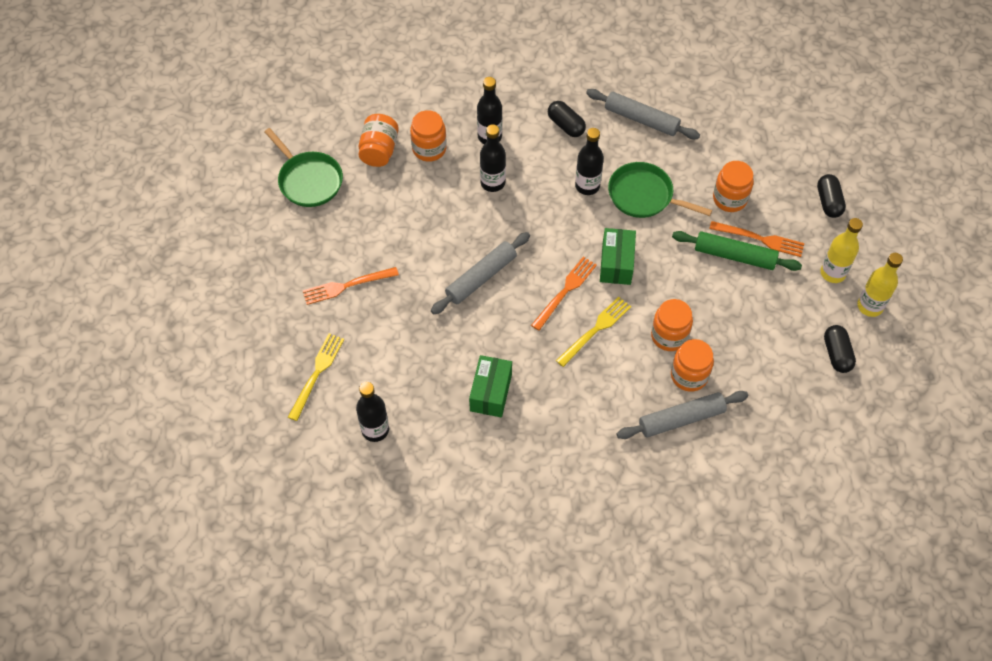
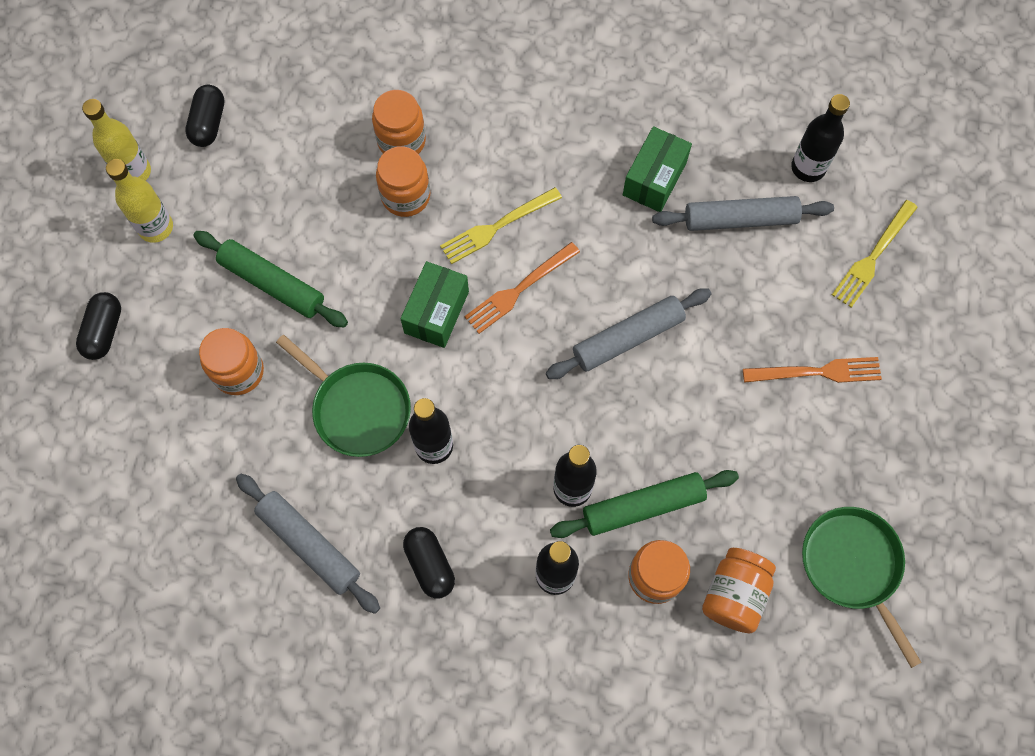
camera: 165 degrees left, 10 degrees up
(446, 183) = (643, 506): none -> green rolling pin
(681, 419) = (432, 93): grey rolling pin -> grey rolling pin (740, 219)
(760, 239) = (226, 299): orange fork -> none

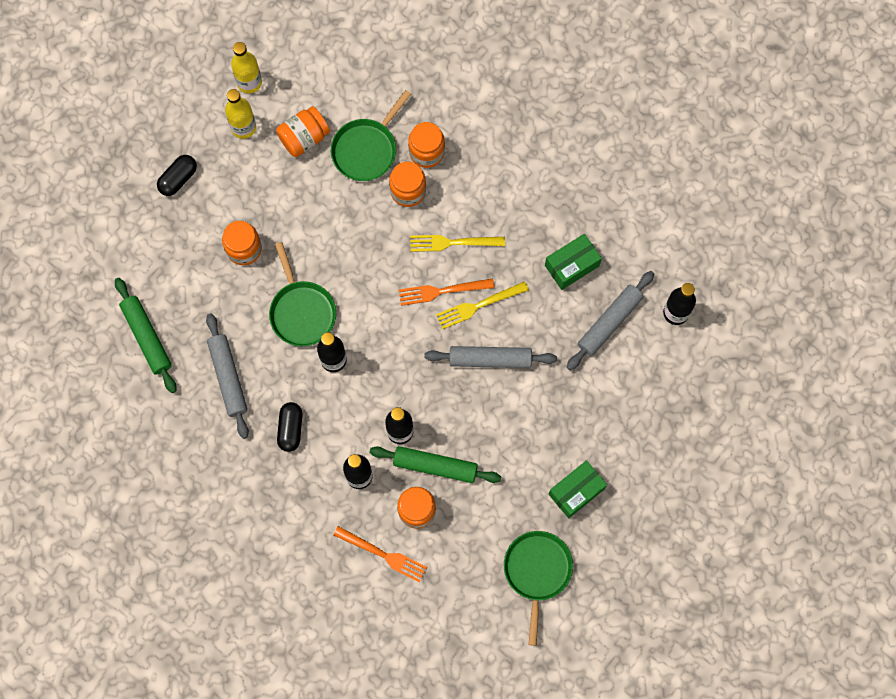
camera: 30 degrees right, 5 degrees up
(209, 123) = (312, 74): black capsule -> none
(272, 284) = (294, 204): green rolling pin -> green rolling pin (146, 337)
(326, 175) = (366, 149): none -> green pan
(436, 312) = (383, 277): green box -> green box (576, 491)
(734, 594) = (456, 547): orange jar -> orange jar (304, 137)
(740, 219) = (609, 322): grey rolling pin -> grey rolling pin turned 75 degrees counterclockwise
(817, 372) = (593, 446): orange fork -> orange fork (383, 555)
(873, 257) = (678, 393): yellow fork -> yellow fork (478, 305)

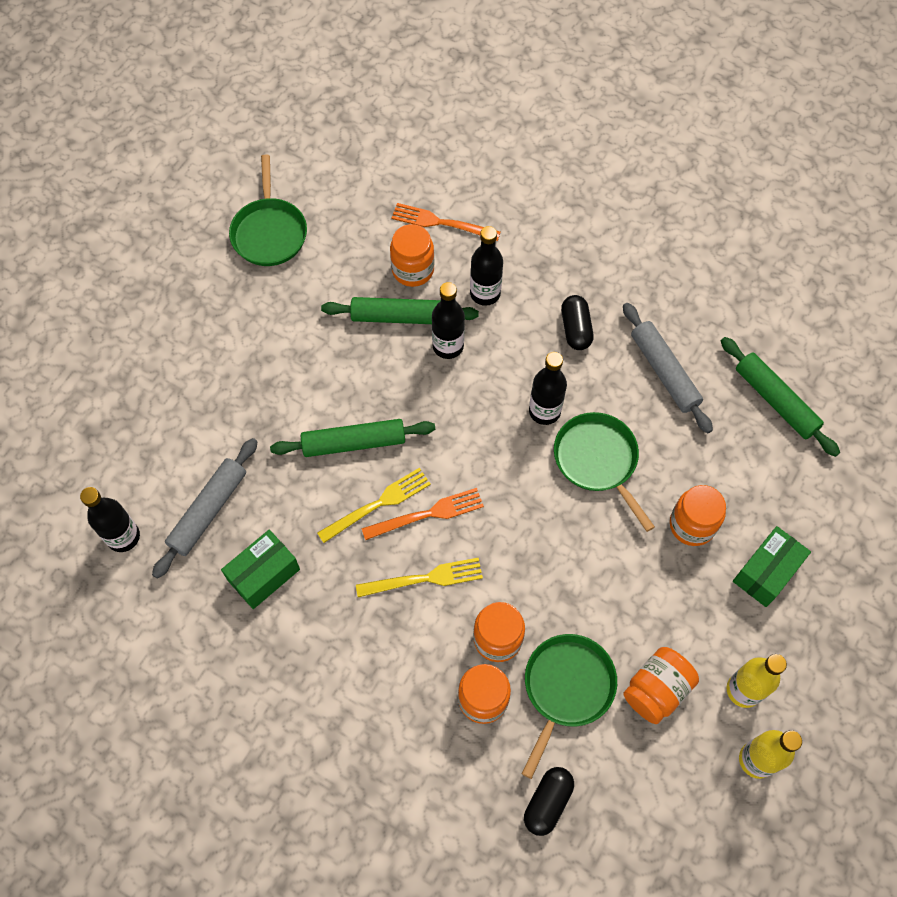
camera: 170 degrees right, 10 degrees down
(178, 179) = (806, 602): black capsule -> black capsule (547, 802)
(490, 359) = (354, 443): grey rolling pin -> green rolling pin
(576, 491) = (233, 316): green box -> green box (766, 572)

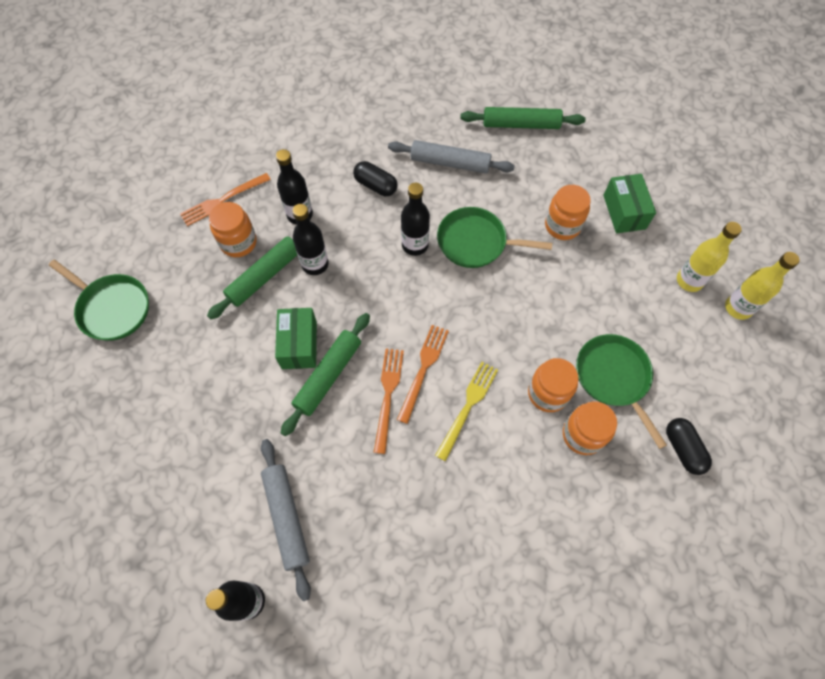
camera: 50 degrees left, 0 degrees up
(264, 575) = (372, 515): green box -> green box (299, 345)
(378, 504) = (388, 395): yellow fork -> orange fork
(656, 690) = (654, 327): orange jar -> none

